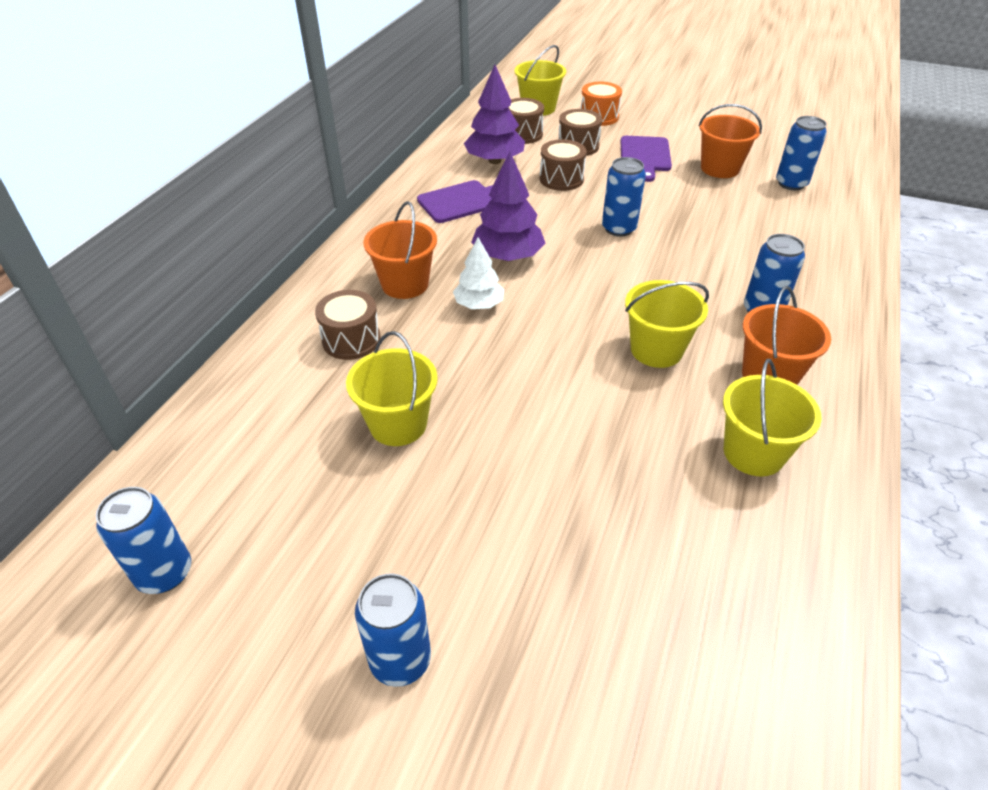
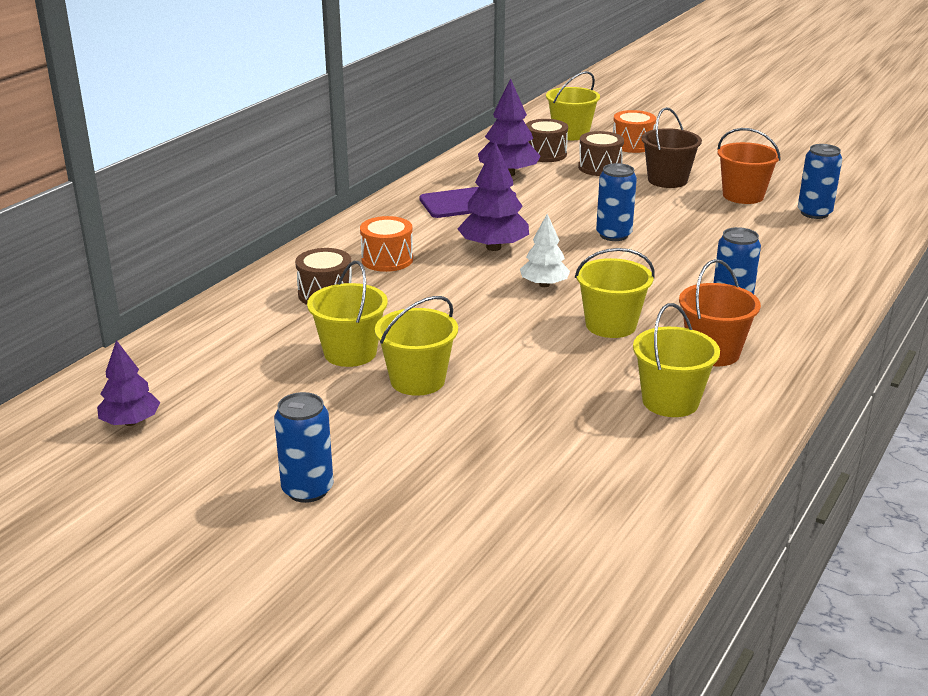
camera: 10 degrees right, 15 degrees down
(164, 573) = (130, 422): blue can -> purple tree
(405, 284) = (387, 260): orange bucket -> orange drum
(479, 304) = (452, 280): white tree -> white tree (544, 285)
(481, 457) = (417, 380): none -> yellow bucket
(561, 179) = (571, 192): brown drum -> none
(645, 156) = (667, 180): purple cutting board -> brown bucket

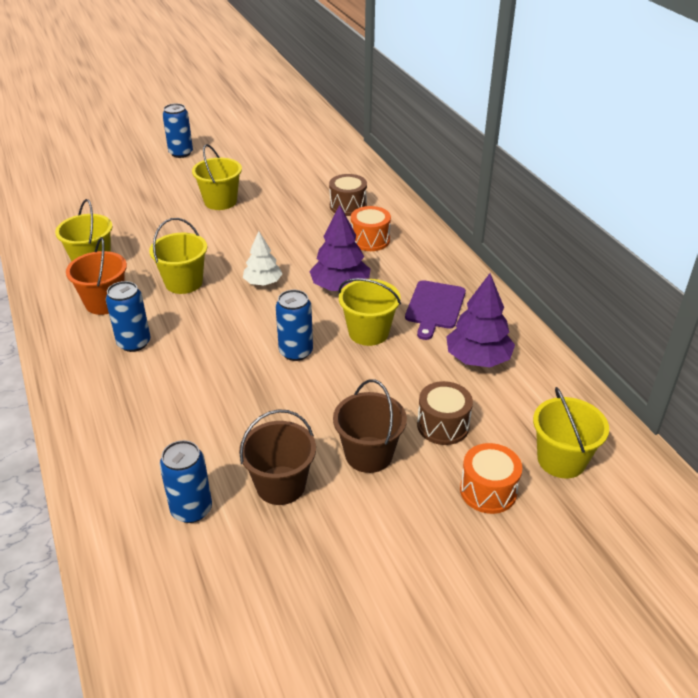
camera: 125 degrees right, 10 degrees up
(130, 422) = (285, 132): purple tree -> none
(350, 353) = (272, 193): yellow bucket -> yellow bucket (368, 332)
(545, 154) = (510, 407): brown drum -> none
(743, 195) = (280, 485): orange bucket -> brown bucket

